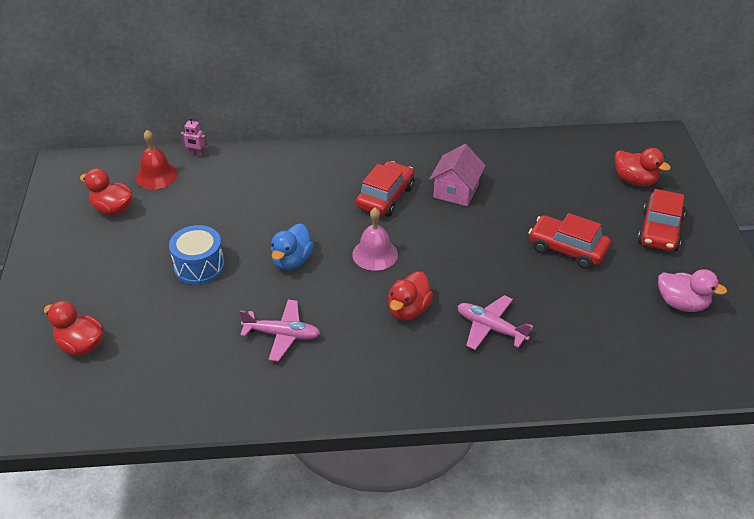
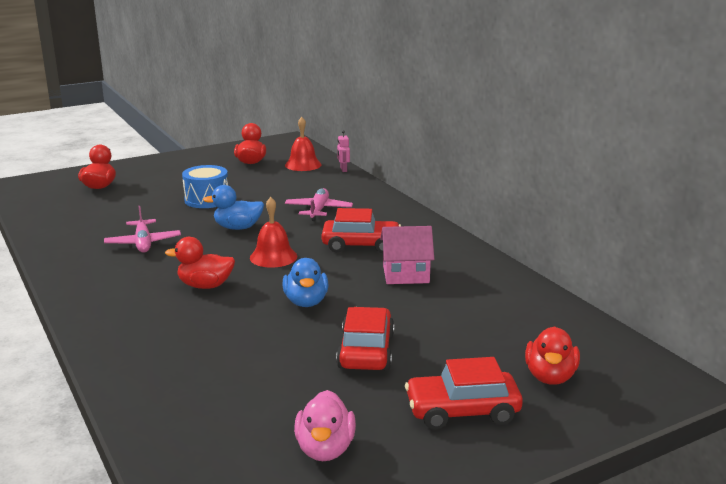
camera: 65 degrees right, 20 degrees down
(375, 254) = (273, 257): pink bell -> red bell
(474, 258) = (306, 302): none -> blue duck
(490, 328) = (203, 329): pink plane -> pink plane (318, 210)

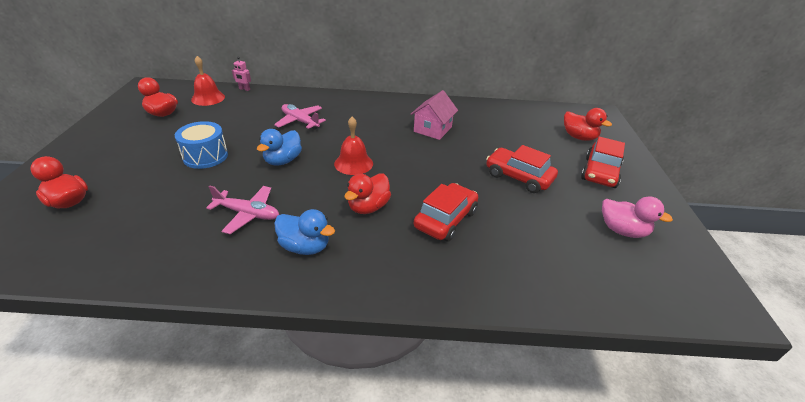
camera: 60 degrees left, 15 degrees up
(306, 302) = (436, 175): blue duck -> blue duck (305, 247)
(361, 245) = (375, 127): red car -> red car (445, 219)

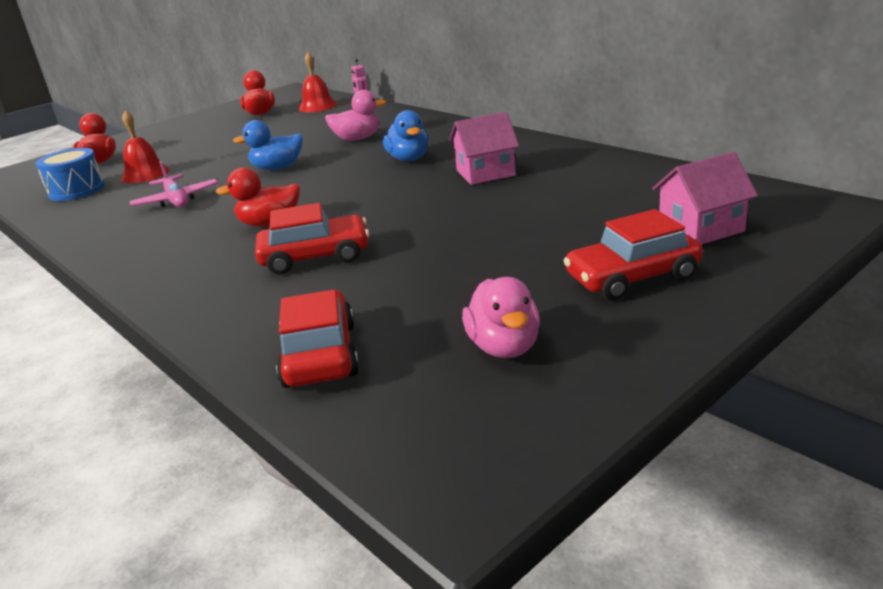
camera: 50 degrees right, 10 degrees down
(205, 156) = (229, 151): blue drum -> blue drum (76, 190)
(300, 121) = (357, 139): pink plane -> pink duck
(305, 247) = (166, 236): blue duck -> blue duck (409, 159)
(353, 163) = (332, 185): red bell -> red bell (145, 174)
(518, 177) = (488, 246): red car -> red car (320, 355)
(579, 137) = (701, 228): red duck -> pink house

